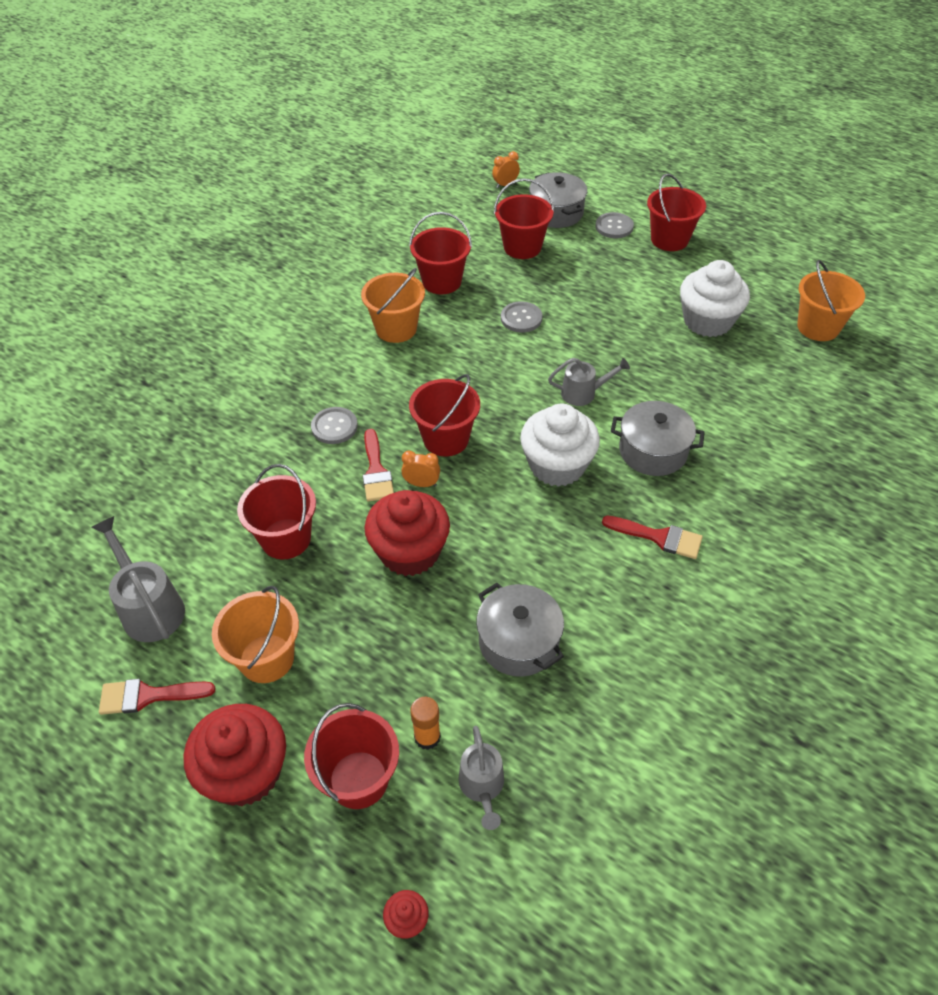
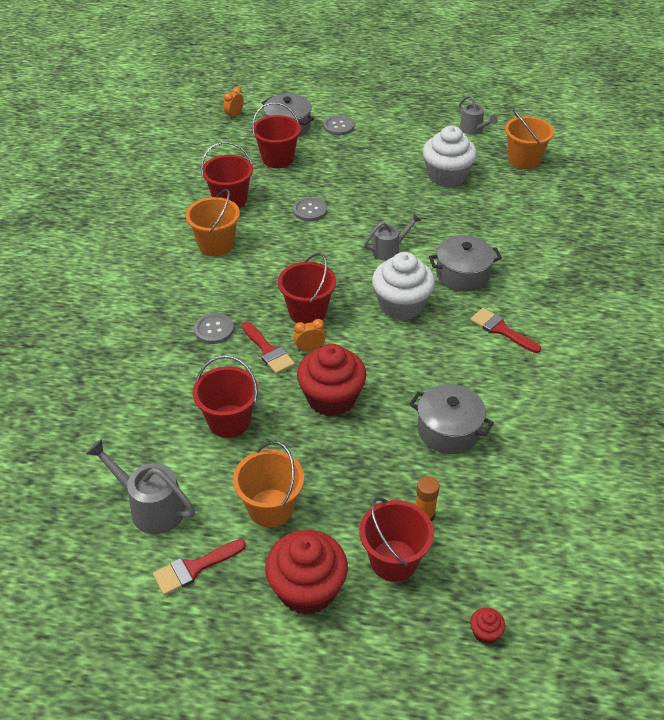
camera: 25 degrees left, 5 degrees down
(482, 787) = (483, 531): grey watering can -> grey watering can (473, 130)
(658, 537) = (501, 330): red brush -> red brush turned 135 degrees counterclockwise
(669, 239) = (385, 126): red bucket -> none

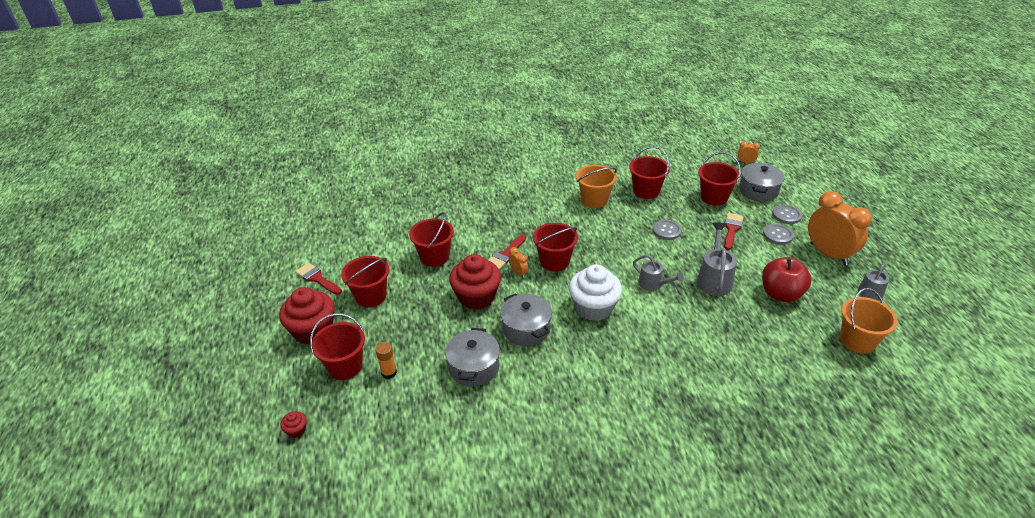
camera: 70 degrees right, 5 degrees down
(150, 507) = (356, 247): grey watering can -> grey watering can (714, 279)
(214, 330) = (511, 225): grey button -> grey button (778, 235)
(271, 508) = (371, 296): orange bucket -> red bucket
(409, 127) = (828, 254): none -> orange clock
(447, 176) = (781, 294): white cupcake -> red apple
(462, 274) = (655, 335): grey pot -> grey pot (526, 329)
(501, 330) = (602, 375): red brush -> red brush (731, 229)

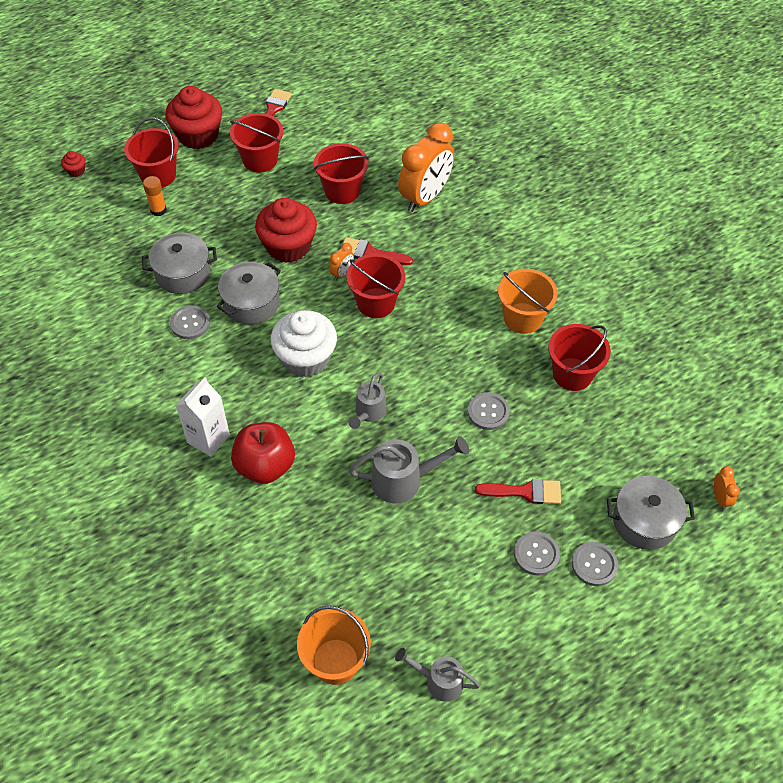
camera: 70 degrees right, 15 degrees up
(532, 371) = (190, 323): none -> grey button
(656, 378) = (208, 439): none -> white carton
(714, 197) = (596, 461): red bucket -> none
(781, 294) = (401, 563): red apple -> red apple (265, 466)
(828, 254) = (516, 625): orange clock -> orange clock (425, 197)

